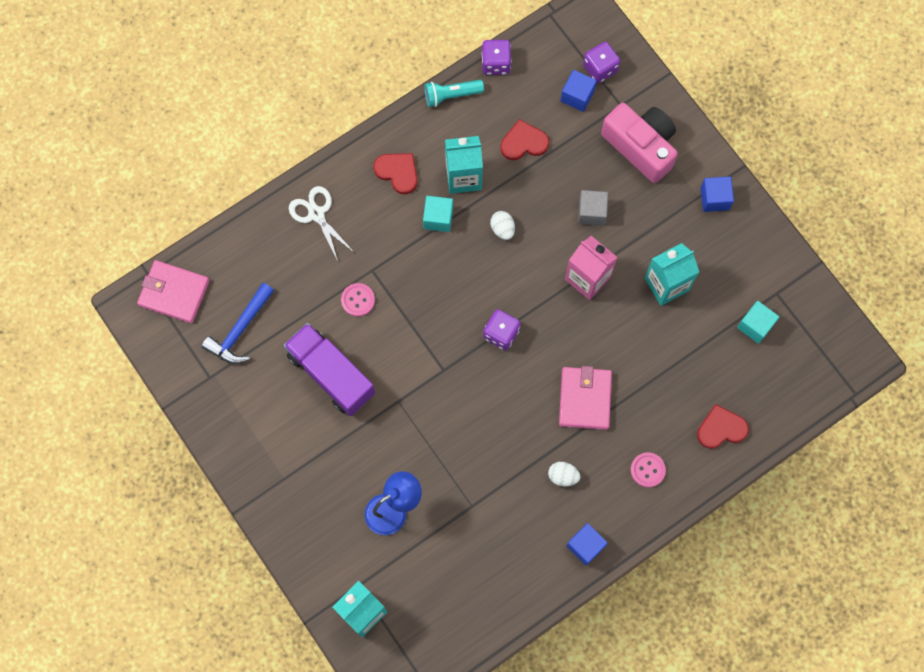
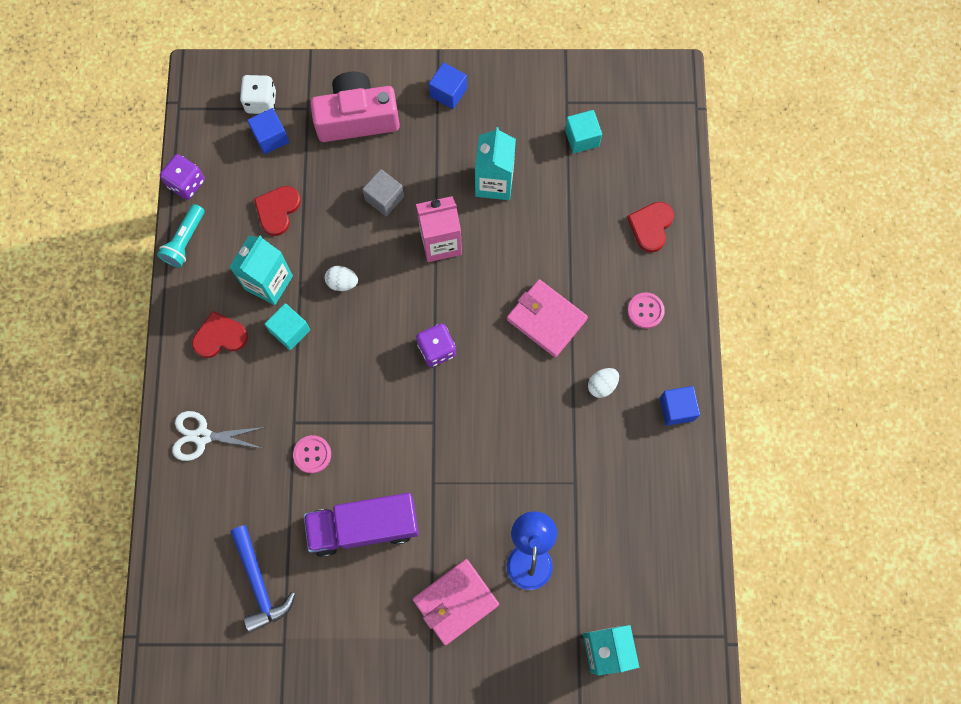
camera: 55 degrees left, 0 degrees up
(174, 293) = (175, 623): pink wallet -> pink wallet (455, 602)
(600, 68) = (261, 102): purple dice -> white dice

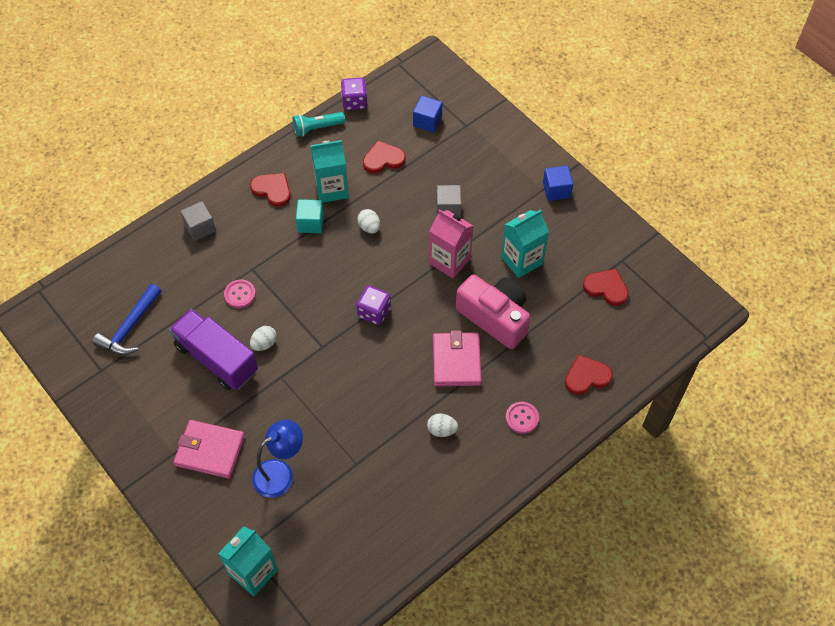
camera: 50 degrees right, 15 degrees down
(202, 436) = (200, 228): white scissors -> grey cube
(261, 102) = (445, 100): white dice -> none
(357, 118) = (486, 155): pink camera -> pink camera (495, 317)
(385, 471) = (264, 344): none -> white egg
(582, 138) = (606, 288): turquoise cube -> red heart
(676, 409) = (469, 491): blue cube -> none

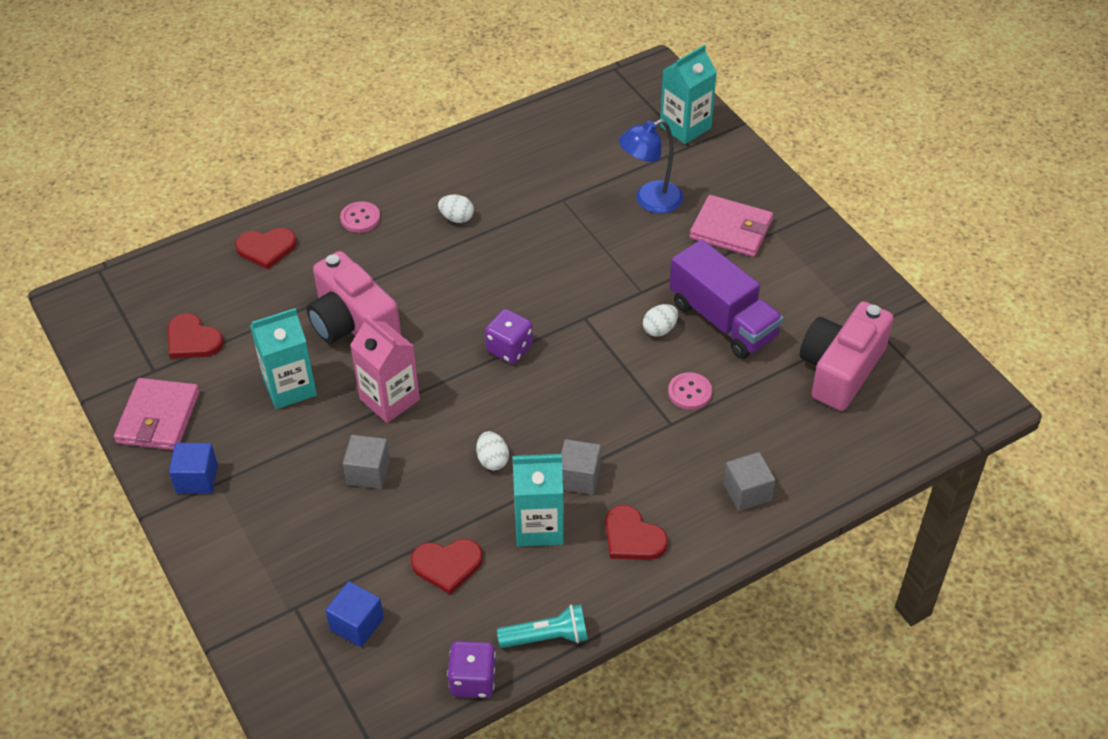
camera: 170 degrees left, 10 degrees down
(130, 327) = (840, 370): blue hammer -> pink camera
(310, 223) = (579, 477): turquoise cube -> grey cube
(456, 361) = (418, 282): pink wallet -> pink wallet (158, 417)

